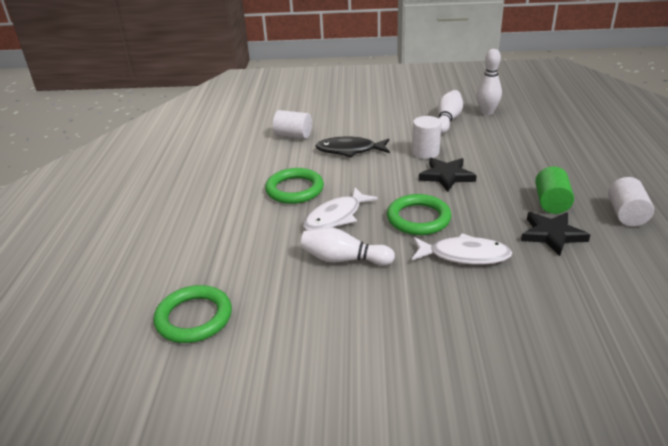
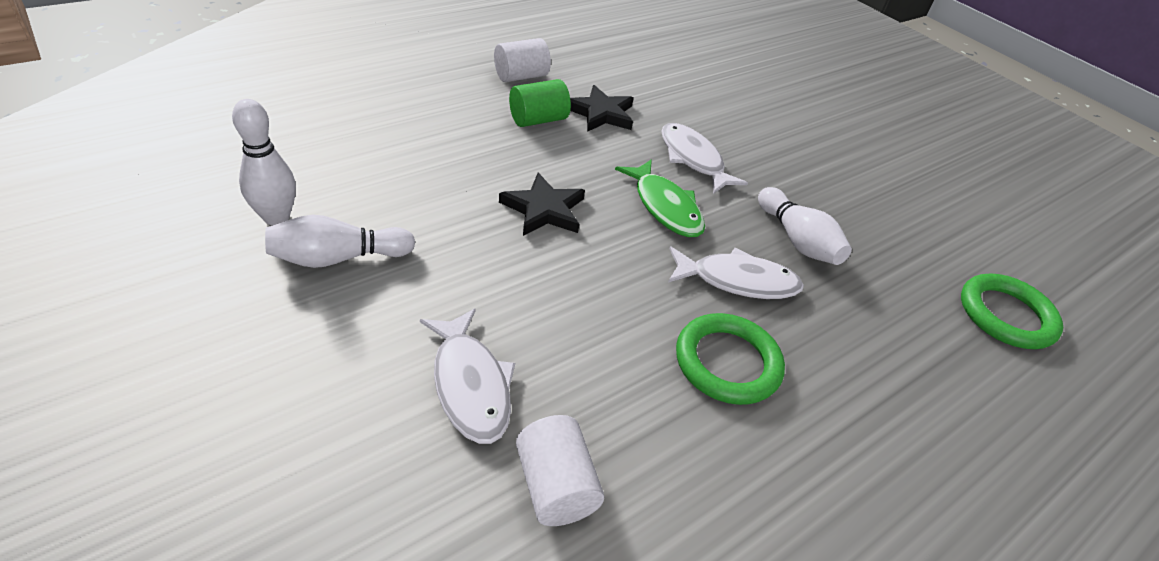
camera: 135 degrees left, 10 degrees up
(350, 150) = (549, 350): black fish -> none
(351, 131) = (470, 385): none -> white fish
(418, 218) = (665, 207): green ring -> green fish
(425, 152) = (487, 250): white cylinder -> none

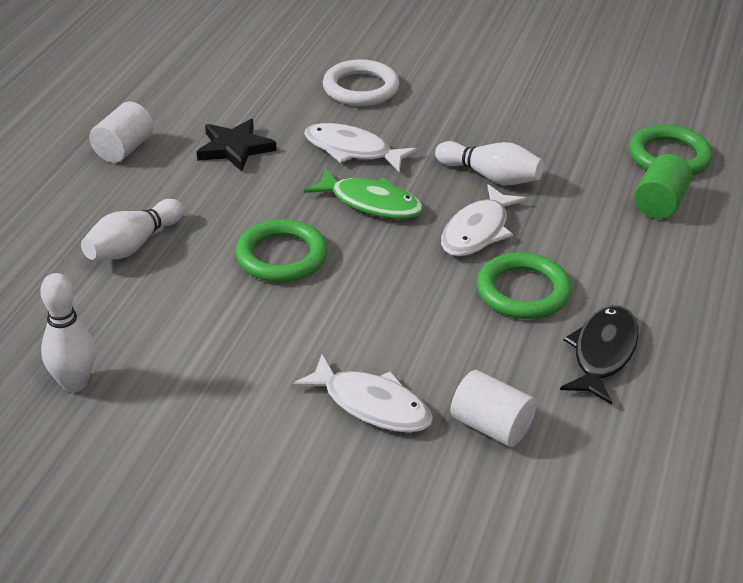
camera: 30 degrees left, 5 degrees down
(338, 258) = (168, 382): white bowling pin -> white bowling pin (133, 245)
(538, 120) = (188, 183): green cylinder -> green cylinder (659, 203)
(544, 209) = (281, 256): black star -> green ring
(737, 281) = (478, 231): white fish -> white fish turned 150 degrees clockwise
(749, 118) = (360, 88): none -> white ring
(752, 482) = (602, 353): none -> black fish

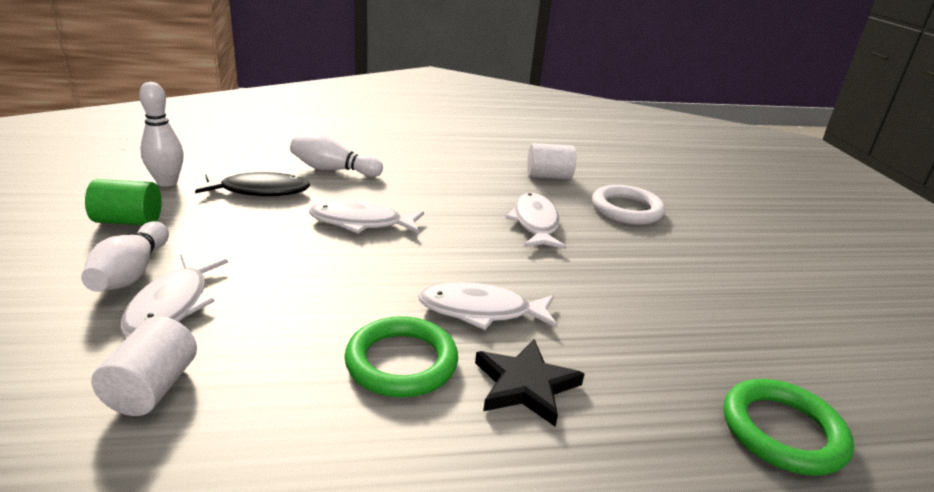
camera: 60 degrees right, 10 degrees down
(124, 149) = (440, 147): white cylinder -> white cylinder (548, 176)
(235, 148) = (482, 179): black star -> black star (525, 385)
(281, 256) = (361, 223): green ring -> white fish
(371, 203) = (470, 246): green fish -> none
(490, 176) = (579, 300): white bowling pin -> white bowling pin (131, 273)
(602, 353) = (320, 453): black fish -> black fish (260, 191)
(659, 203) = (672, 443): green cylinder -> green cylinder (128, 221)

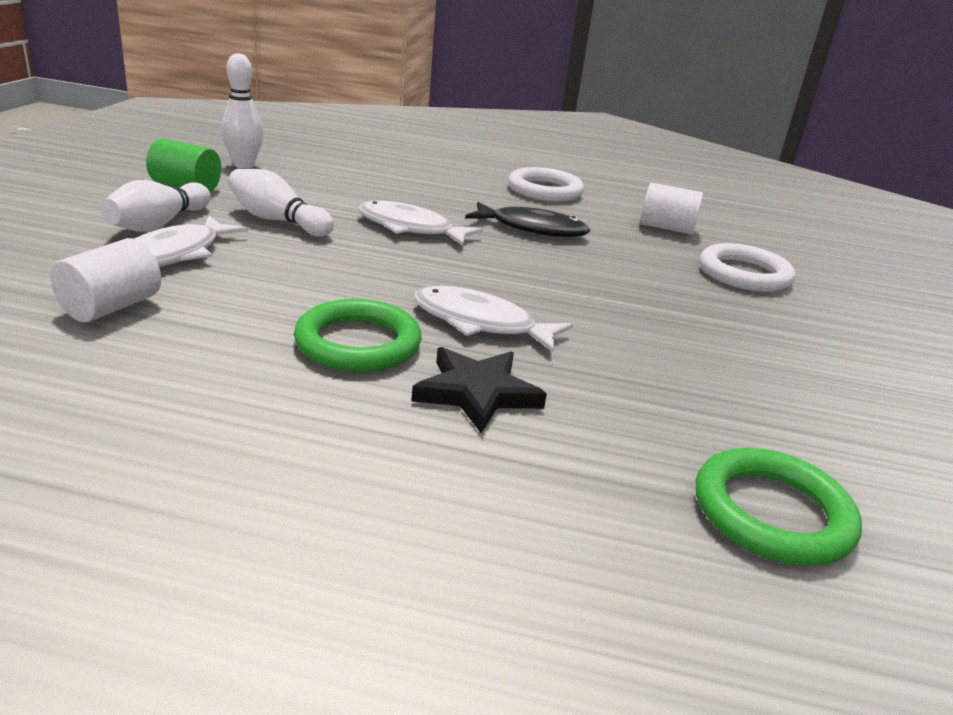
camera: 20 degrees right, 0 degrees up
(260, 191) = (327, 186): black fish -> black fish (532, 229)
(333, 170) = (417, 182): white bowling pin -> white bowling pin (277, 221)
(439, 157) = (545, 190): none -> white ring
(535, 223) = (612, 264): white fish -> none

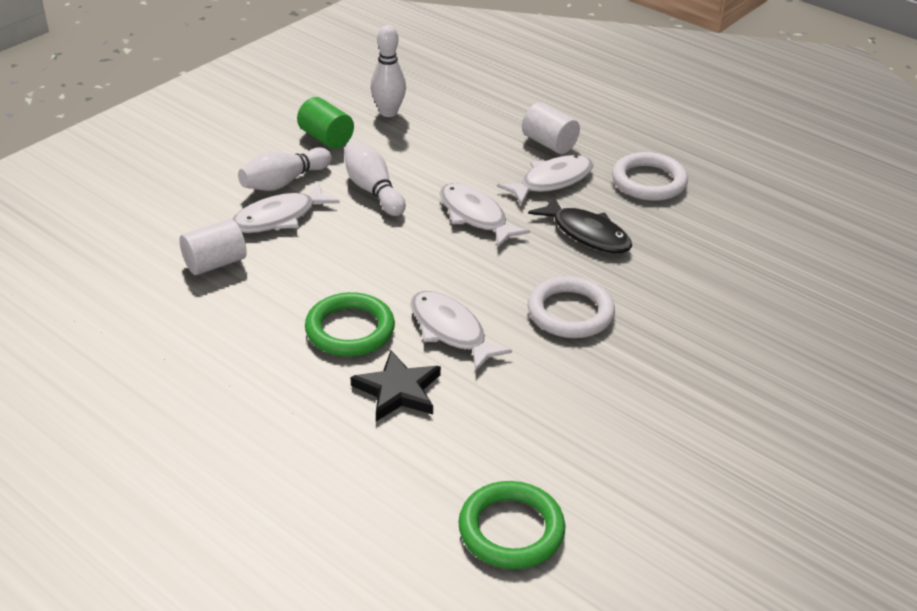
camera: 30 degrees right, 10 degrees up
(459, 197) = (552, 181): none -> white fish
(666, 228) = (728, 254): white cylinder -> white cylinder (549, 143)
(744, 274) = (743, 327): white ring -> white ring (570, 312)

